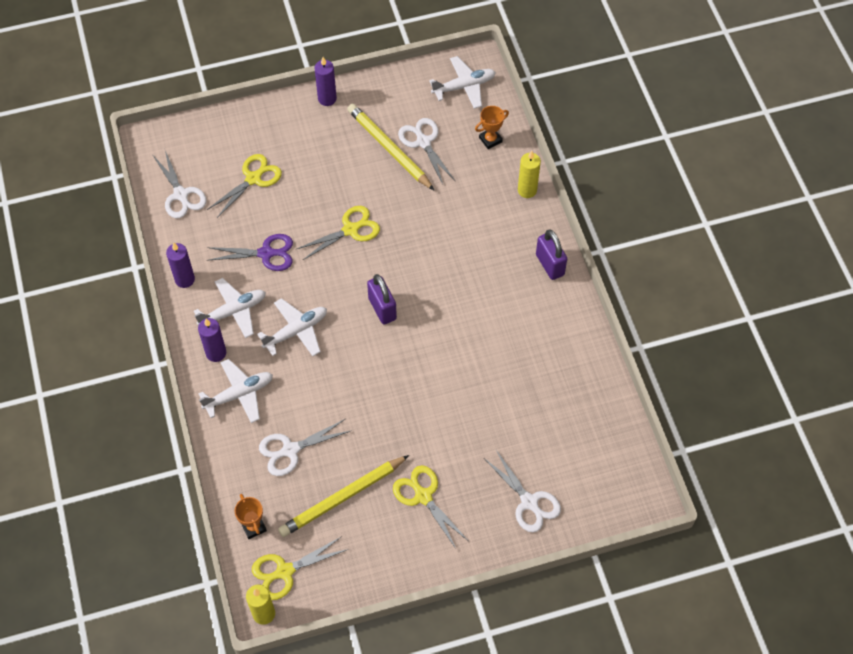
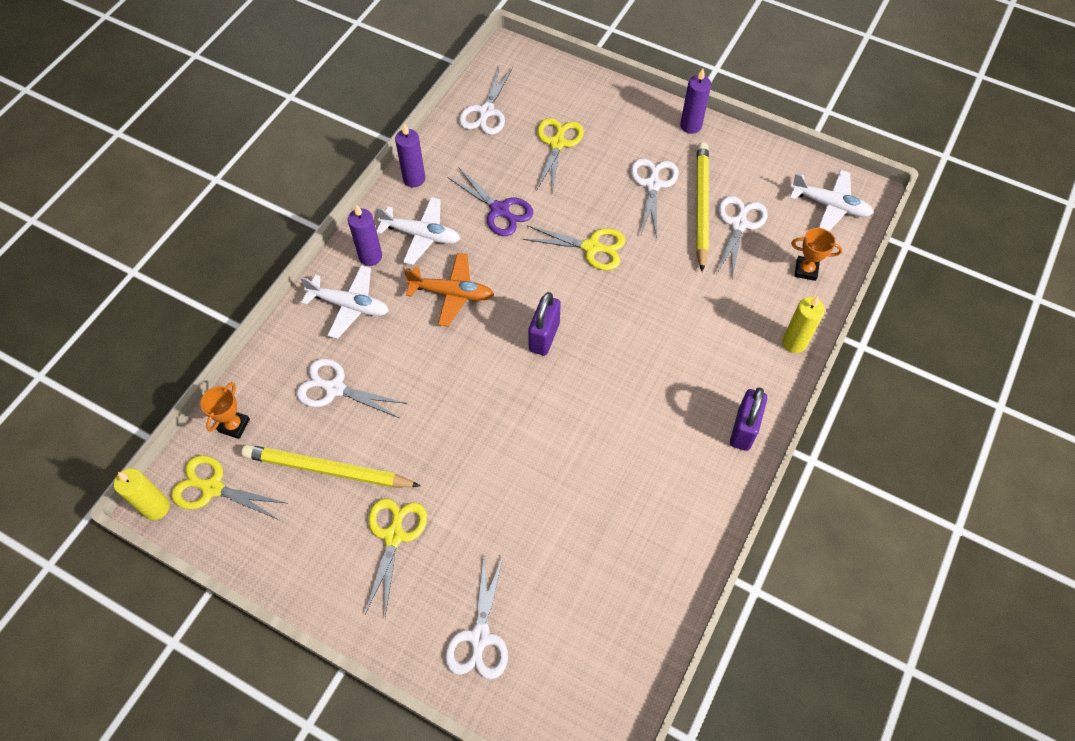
camera: 45 degrees right, 0 degrees up
(253, 178) = (557, 143): yellow scissors -> yellow scissors turned 75 degrees counterclockwise
(296, 331) = (452, 293): white plane -> orange plane
(345, 157) = (653, 184): none -> white scissors

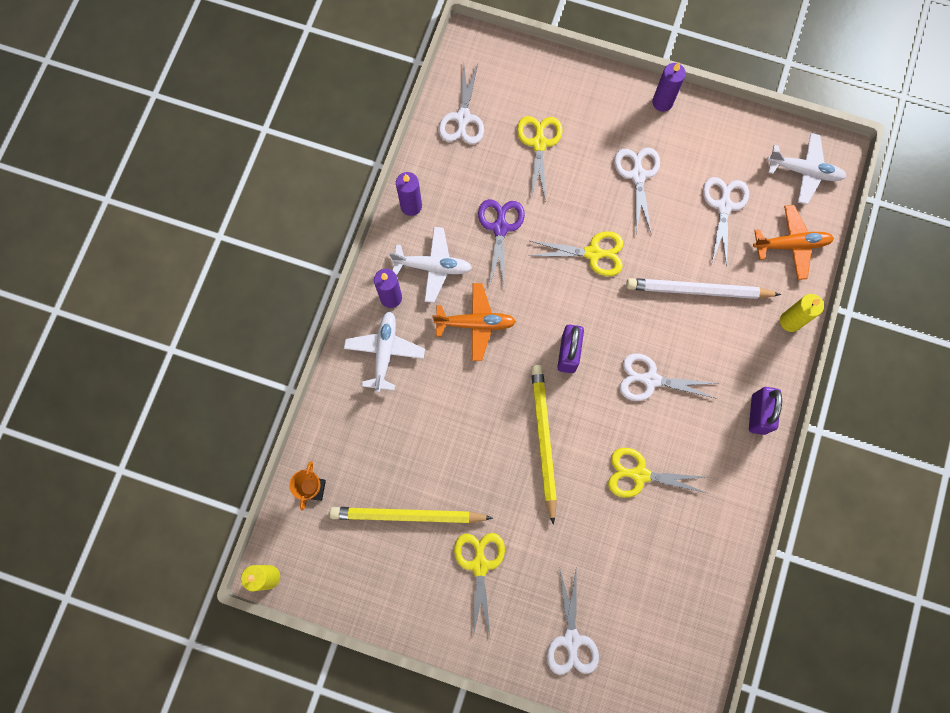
camera: 10 degrees left, 15 degrees up
(212, 488) = (311, 550): yellow scissors -> yellow scissors (639, 474)
(334, 388) = (392, 437): white scissors -> white scissors (650, 379)
(349, 305) = (384, 352): white plane -> white plane turned 90 degrees counterclockwise
(500, 210) = (500, 227): purple scissors -> purple scissors turned 120 degrees counterclockwise
(697, 298) = (698, 290): none -> white pencil
(701, 206) = (686, 192): yellow pencil -> yellow pencil (543, 440)
(806, 270) = (791, 244): orange trophy -> orange plane

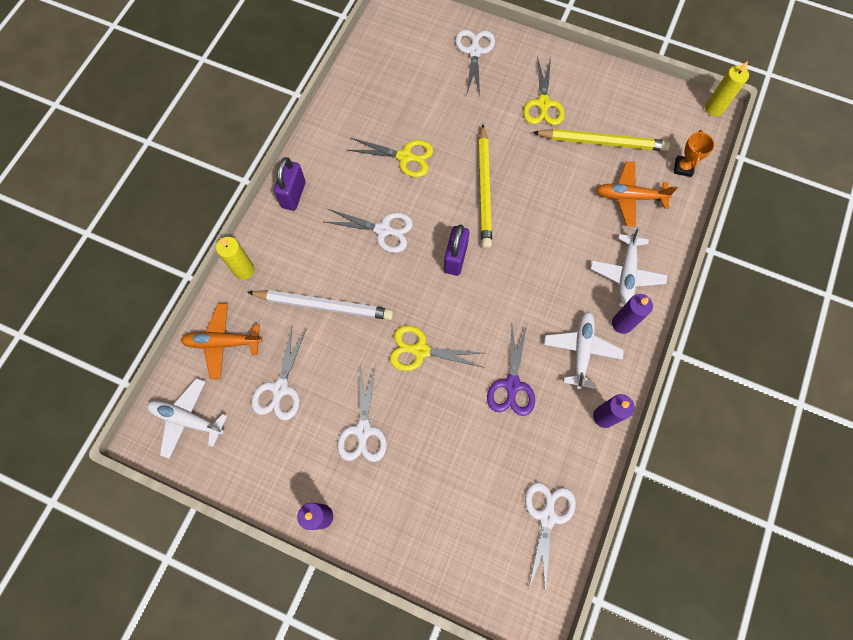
camera: 175 degrees left, 5 degrees down
(433, 266) = (581, 350): white plane -> white plane turned 90 degrees clockwise
(475, 323) = (540, 292): orange plane -> orange plane (629, 197)
(539, 143) = (464, 478): yellow scissors -> none

